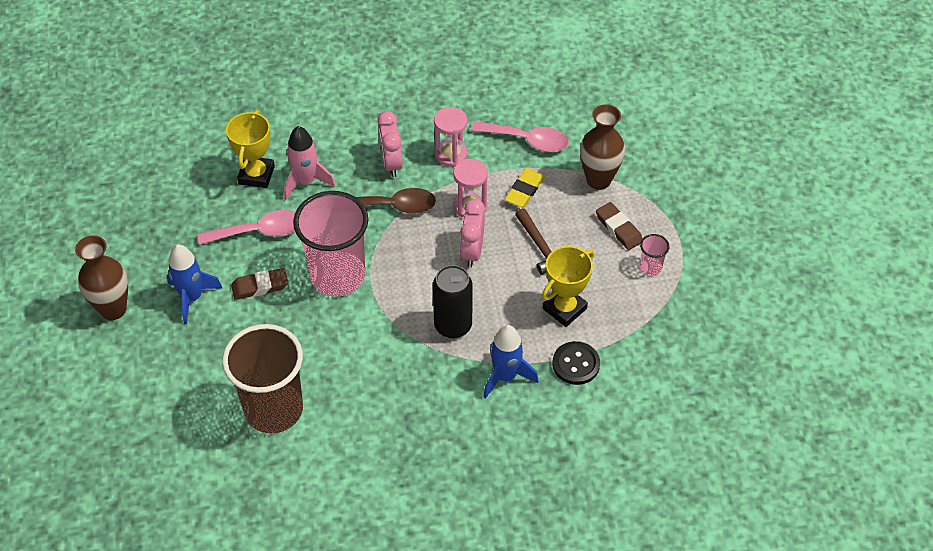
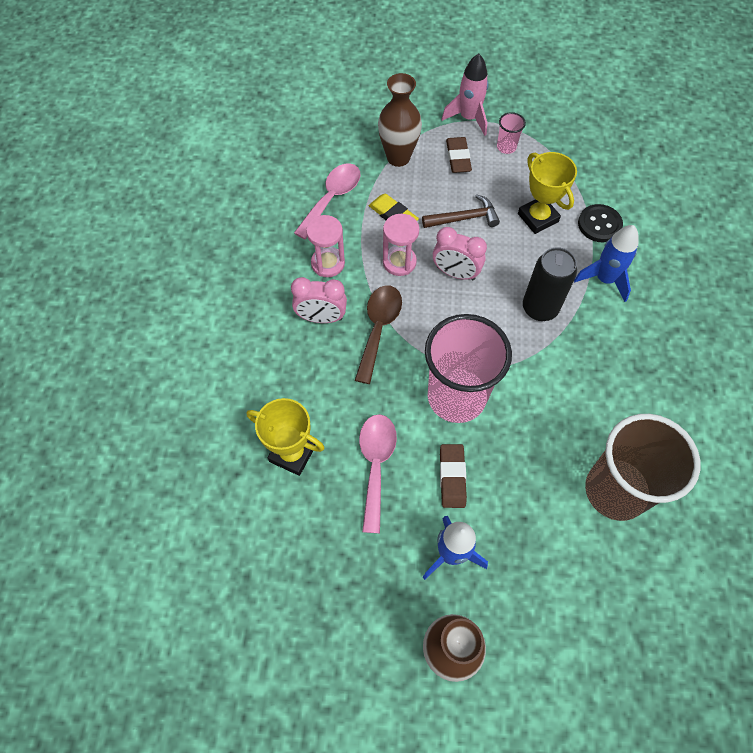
camera: 75 degrees left, 10 degrees up
(306, 182) = (319, 404): pink rocket -> pink rocket (468, 118)
(618, 228) = (458, 157): brown eraser -> brown eraser turned 75 degrees counterclockwise

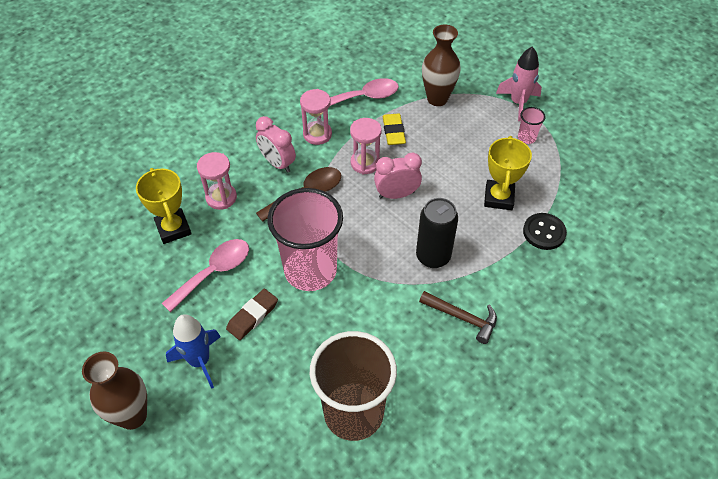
camera: 40 degrees right, 10 degrees down
(304, 389) = (221, 197): none -> pink hourglass
(455, 273) = (396, 194): pink clock -> pink clock turned 105 degrees clockwise
(458, 157) = (481, 123): brown eraser -> none
(464, 218) = (442, 164): brown hammer -> brown hammer (462, 318)
(604, 279) = (505, 271): blue rocket -> none

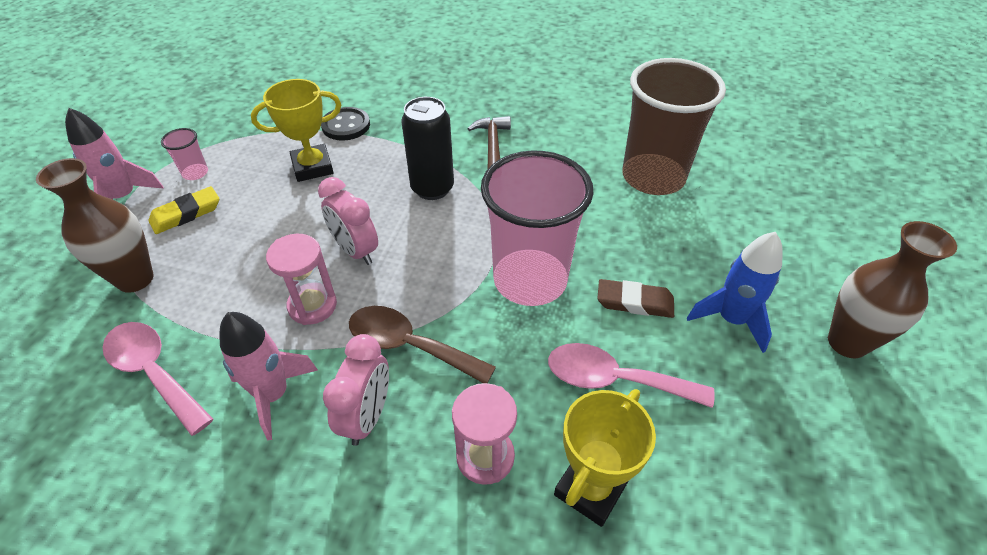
camera: 120 degrees left, 5 degrees down
(317, 134) = (273, 395): pink hourglass -> pink rocket
(393, 132) = (230, 300): yellow eraser -> yellow eraser (186, 214)

